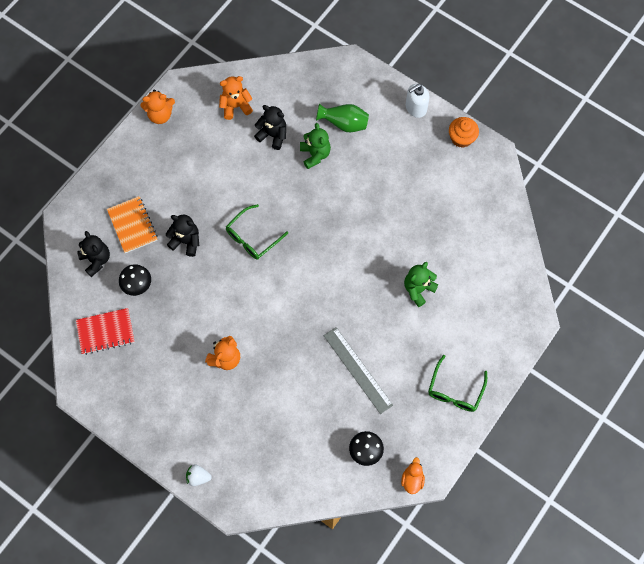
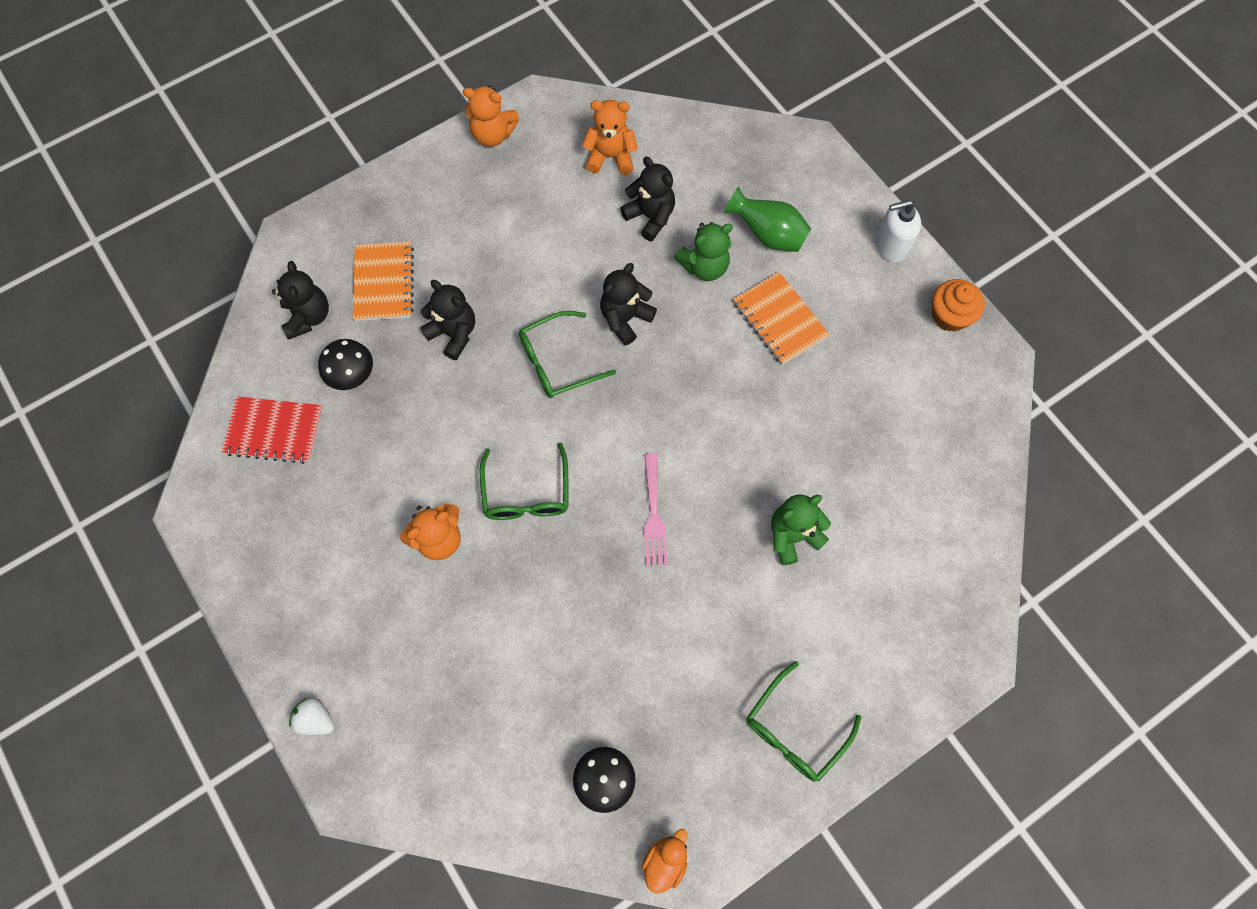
camera: 20 degrees right, 0 degrees up
(264, 317) = (526, 494): none -> green glasses
(281, 200) = (625, 318): none -> black teddy bear
(315, 154) = (704, 266): green teddy bear -> green teddy bear turned 60 degrees clockwise
(339, 304) = (653, 514): none -> pink fork
(357, 370) = (643, 635): grey ruler -> none
(368, 171) = (779, 319): none -> orange notebook

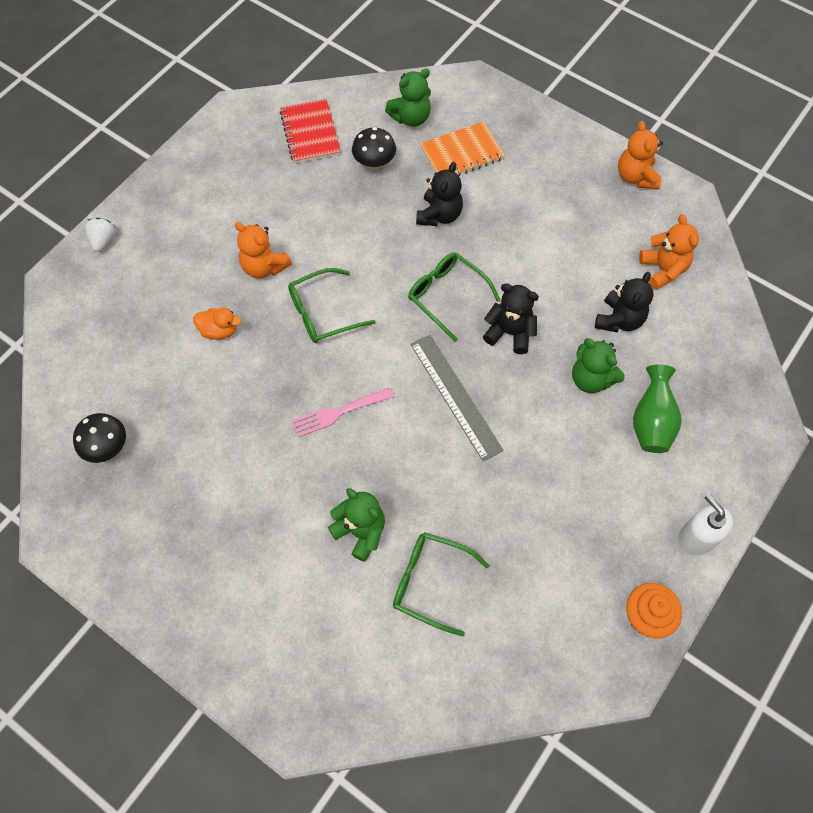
camera: 70 degrees right, 5 degrees down
(308, 316) = (411, 117): black teddy bear -> green teddy bear
(665, 861) = (54, 513): orange duck -> orange duck (219, 330)
(677, 395) = (455, 396): none -> grey ruler
(779, 319) = (567, 458): orange notebook -> none
(794, 730) = (185, 584): green glasses -> green glasses (430, 582)

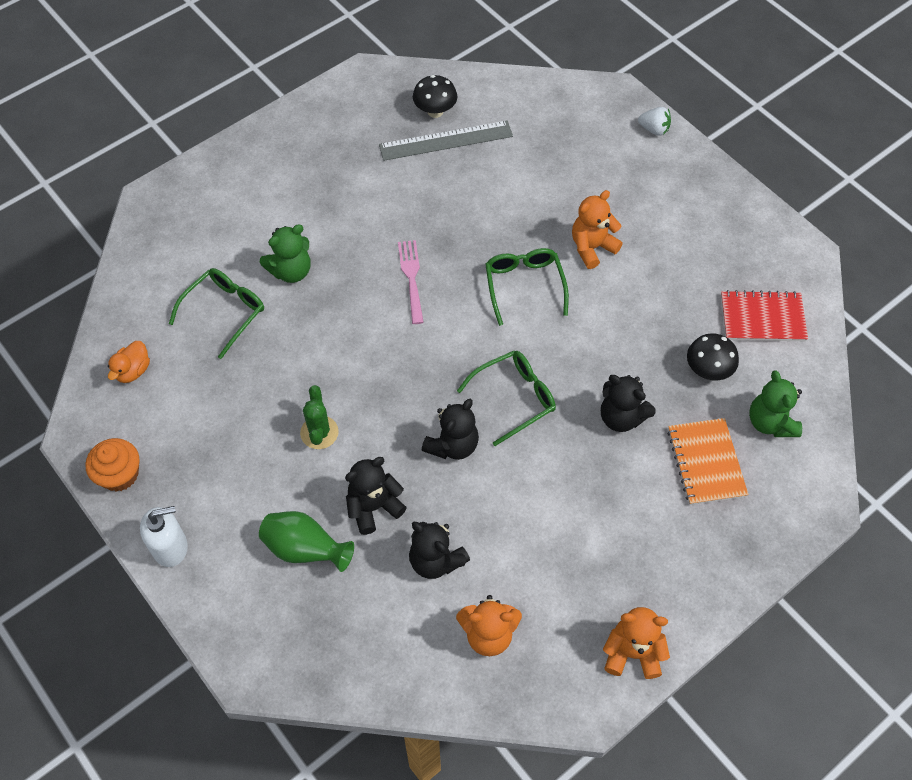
camera: 105 degrees right, 5 degrees down
(219, 330) = (528, 202): orange duck -> orange duck (133, 371)
(455, 396) = (396, 377): grey ruler -> grey ruler (446, 141)
(536, 445) = (319, 432): none -> green cactus
(591, 379) = (373, 507): green teddy bear -> black teddy bear

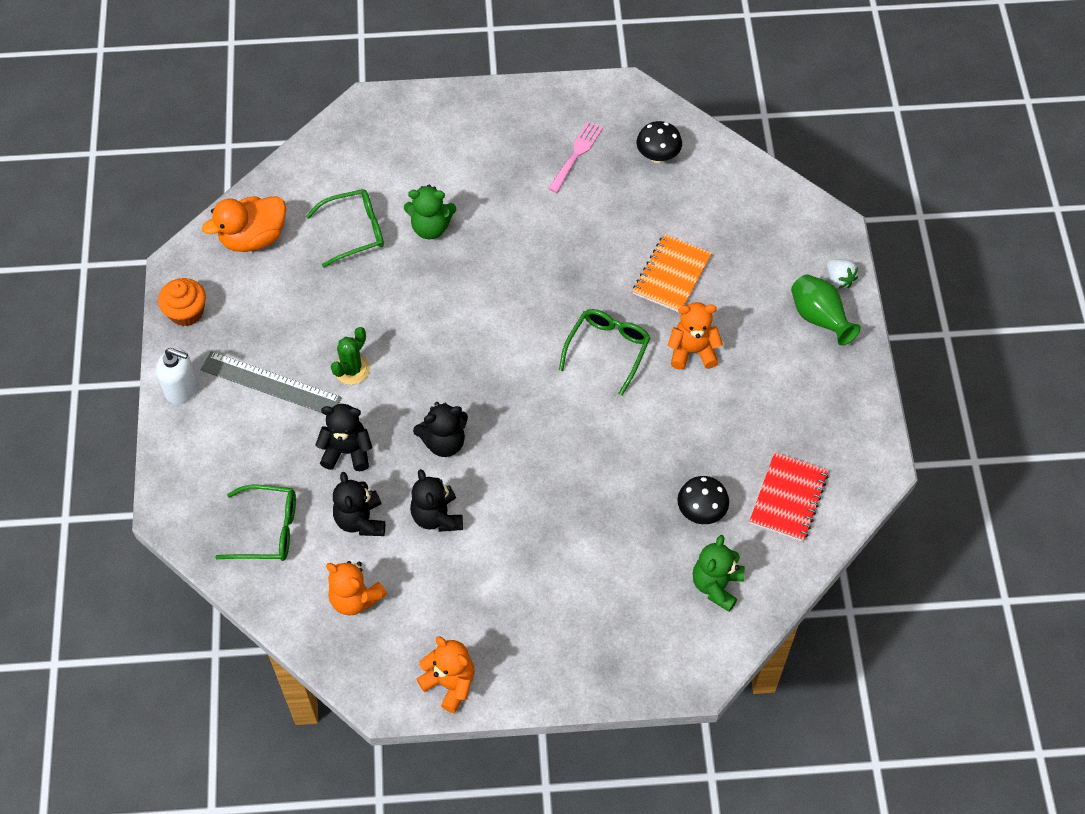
camera: 35 degrees right, 0 degrees up
(133, 371) = (253, 238): orange duck -> orange duck, size x1.77
(305, 549) = (273, 451): green vase -> green vase (819, 319)
(411, 278) = (521, 289): pink fork -> pink fork (576, 155)
(446, 141) = (645, 187): grey ruler -> grey ruler (270, 384)
(514, 398) = (523, 435): green glasses -> green glasses (268, 530)
(621, 417) = (596, 504): black teddy bear -> black teddy bear (437, 517)
(706, 462) = (633, 583): orange notebook -> orange notebook (672, 275)
(762, 318) = (788, 498): red notebook -> red notebook turned 75 degrees clockwise

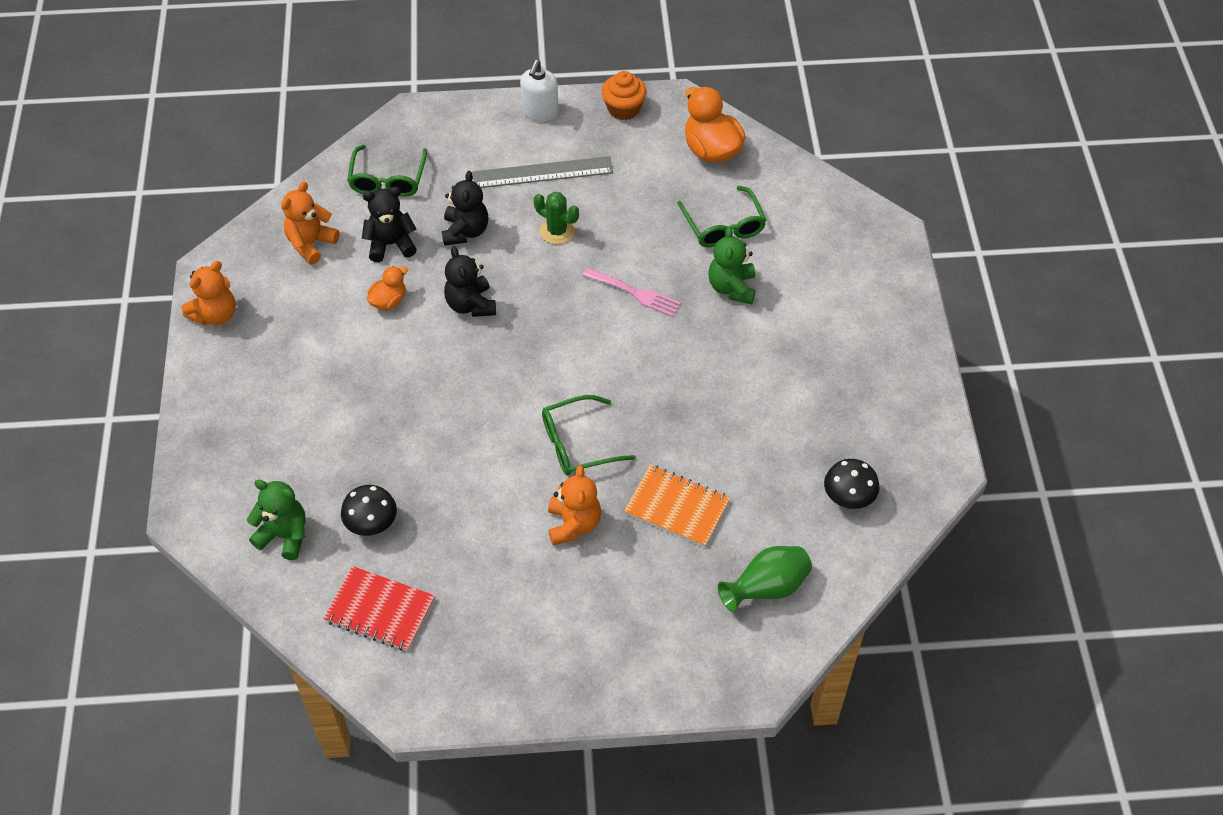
camera: 90 degrees right, 5 degrees down
(270, 384) = (542, 172): grey ruler -> grey ruler turned 60 degrees clockwise
(437, 517) = (389, 301): black teddy bear -> orange duck
(576, 155) = (842, 417): pink fork -> pink fork (634, 293)
(608, 349) = (577, 444): green glasses -> green glasses turned 135 degrees clockwise
(819, 319) = (617, 659): green vase -> green vase (766, 588)
(839, 279) = (675, 686): white strawberry -> none

